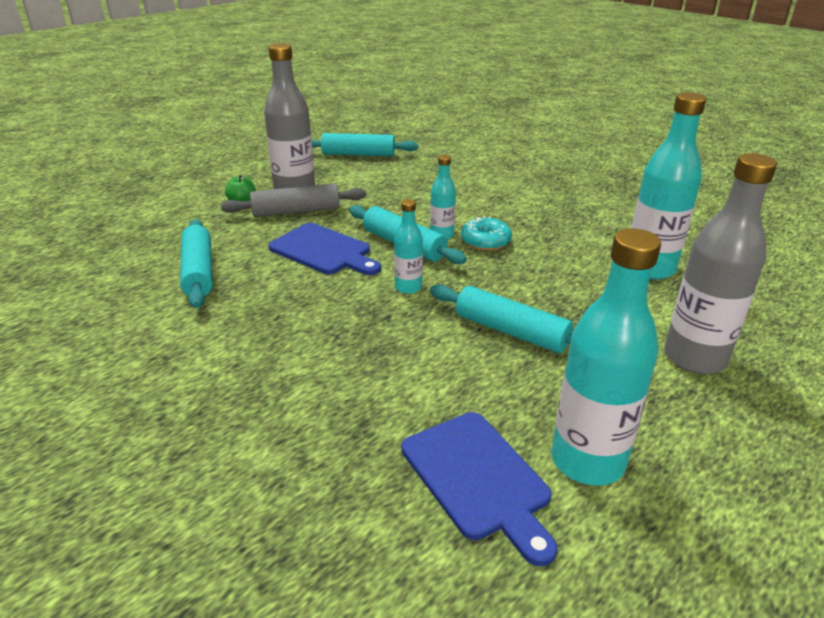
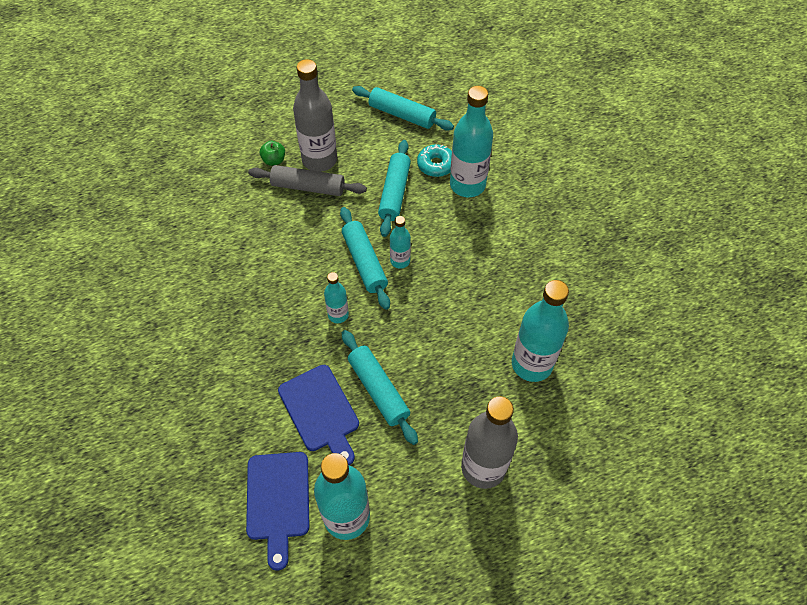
camera: 25 degrees right, 25 degrees up
(198, 272) = (208, 241): turquoise rolling pin -> turquoise rolling pin (394, 193)
(323, 251) = (302, 248): blue cutting board -> blue cutting board (320, 412)
(461, 179) = (467, 185): none -> turquoise bottle
(485, 241) = (429, 281): turquoise donut -> turquoise donut (436, 165)

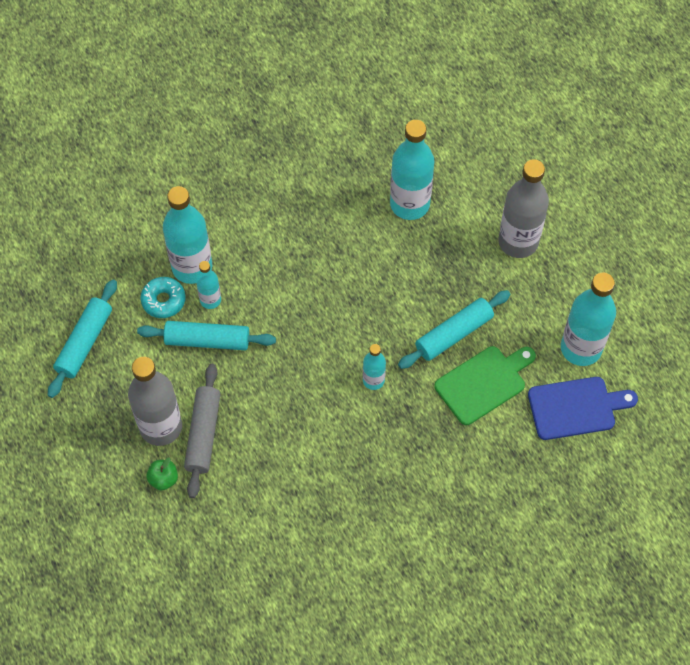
camera: 95 degrees left, 5 degrees up
(320, 412) = (484, 383): blue cutting board -> green cutting board
(364, 262) = (305, 362): turquoise rolling pin -> none
(400, 261) = (300, 327): turquoise bottle -> turquoise bottle (210, 300)

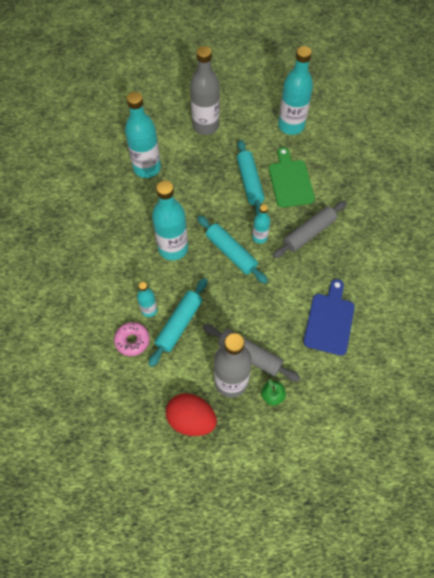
camera: 65 degrees left, 0 degrees up
(84, 342) = (136, 409): turquoise rolling pin -> turquoise rolling pin (231, 253)
(97, 404) = (191, 419): none -> red egg
(163, 300) = (132, 341): turquoise donut -> pink donut
(192, 267) = (116, 311): turquoise bottle -> turquoise bottle (173, 248)
(411, 438) = (309, 233): none -> grey rolling pin
(576, 408) = (327, 143): blue cutting board -> blue cutting board (329, 320)

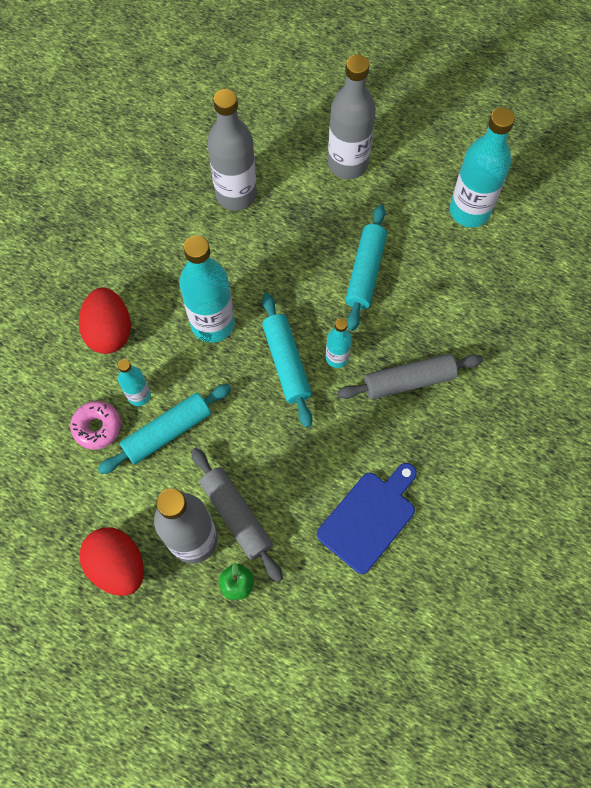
camera: 25 degrees right, 5 degrees up
(109, 279) = (110, 332): none -> red egg
(147, 168) = (236, 195): turquoise bottle -> grey bottle
(290, 181) = (424, 293): green cutting board -> none

